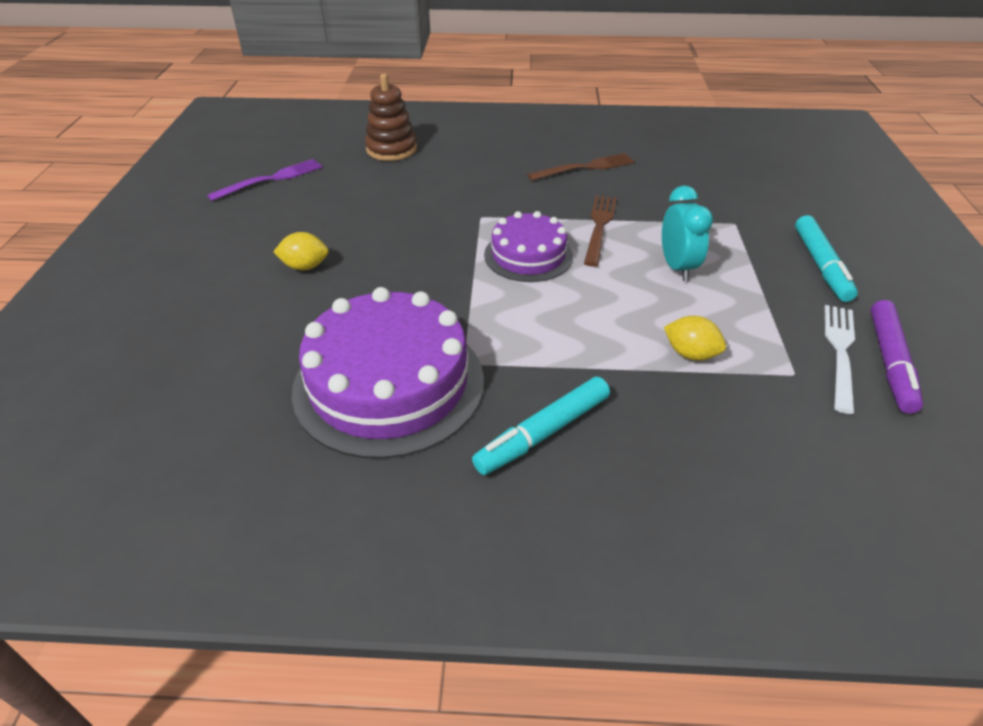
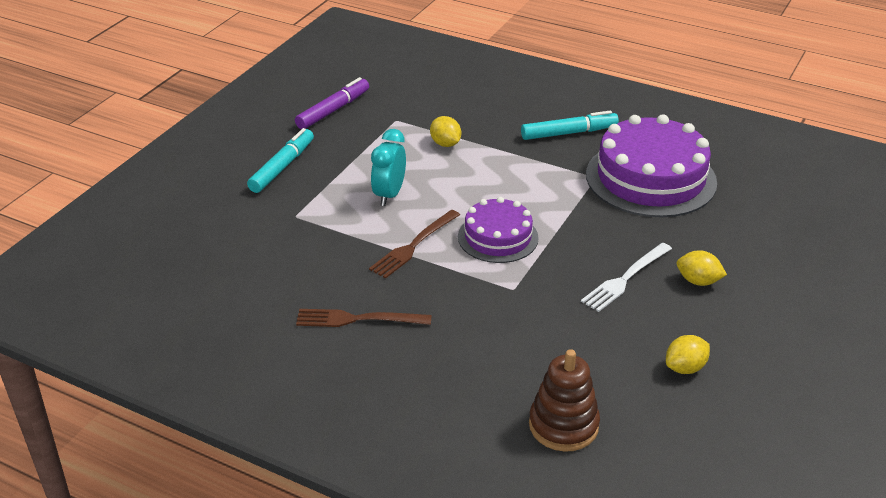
camera: 155 degrees left, 5 degrees down
(271, 179) = (728, 415): purple fork -> none
(309, 198) = (685, 368): none -> yellow lemon
(840, 352) = (353, 121): white fork -> white fork (625, 279)

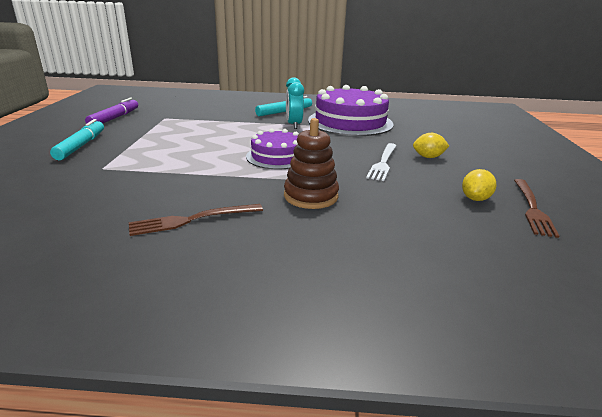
camera: 25 degrees left, 10 degrees down
(389, 195) = (179, 148): turquoise clock -> turquoise clock (294, 125)
(413, 246) = (215, 169): brown fork -> brown fork (532, 208)
(445, 144) = (207, 123): yellow lemon -> none
(563, 425) = (434, 254): brown stacking toy -> brown stacking toy (311, 196)

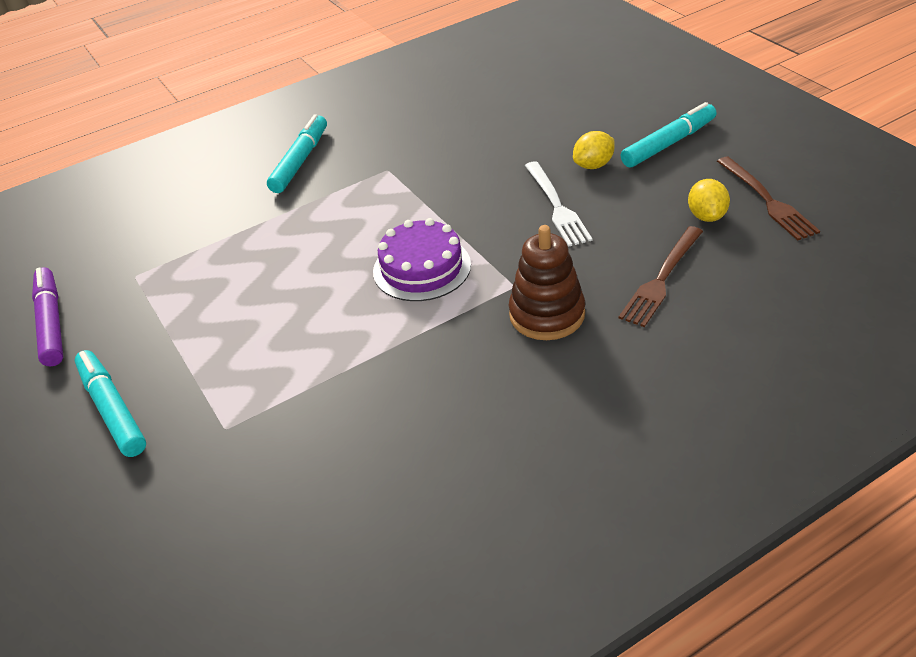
camera: 30 degrees left, 15 degrees up
(192, 220) = (471, 431): brown fork -> brown fork (661, 279)
(294, 125) = (355, 186): turquoise clock -> none
(350, 122) = (422, 138): purple cake -> none
(489, 165) = (668, 143): none -> turquoise marker

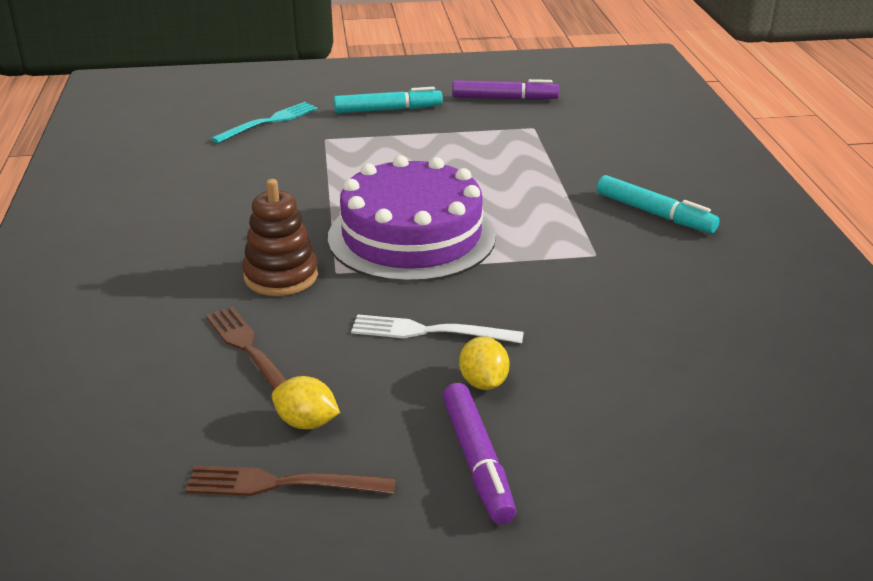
camera: 110 degrees right, 10 degrees down
(189, 514) = (269, 122): none -> turquoise fork
(422, 268) = (411, 236): purple cake -> purple cake, size x1.72
(668, 143) = (477, 461): turquoise marker -> purple marker

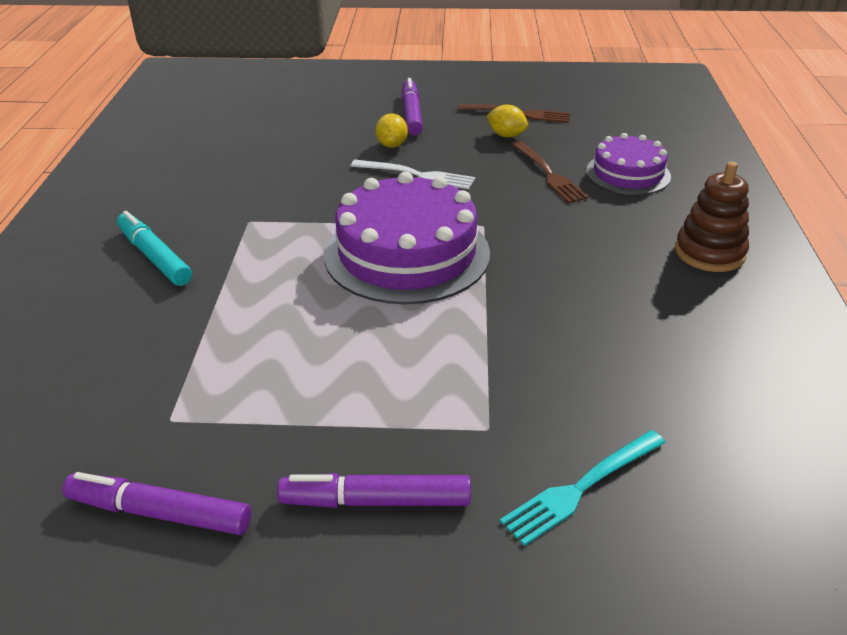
camera: 170 degrees left, 5 degrees up
(137, 361) = (628, 174): none -> purple cake
(281, 276) = (532, 225): brown stacking toy -> brown stacking toy (709, 253)
(388, 110) = (376, 501): turquoise marker -> purple marker

